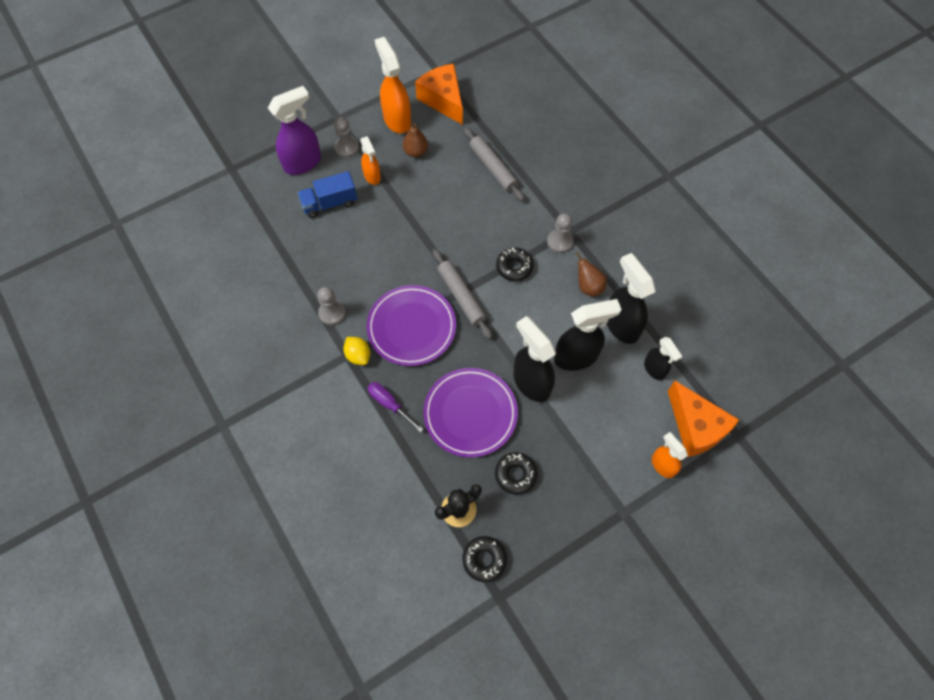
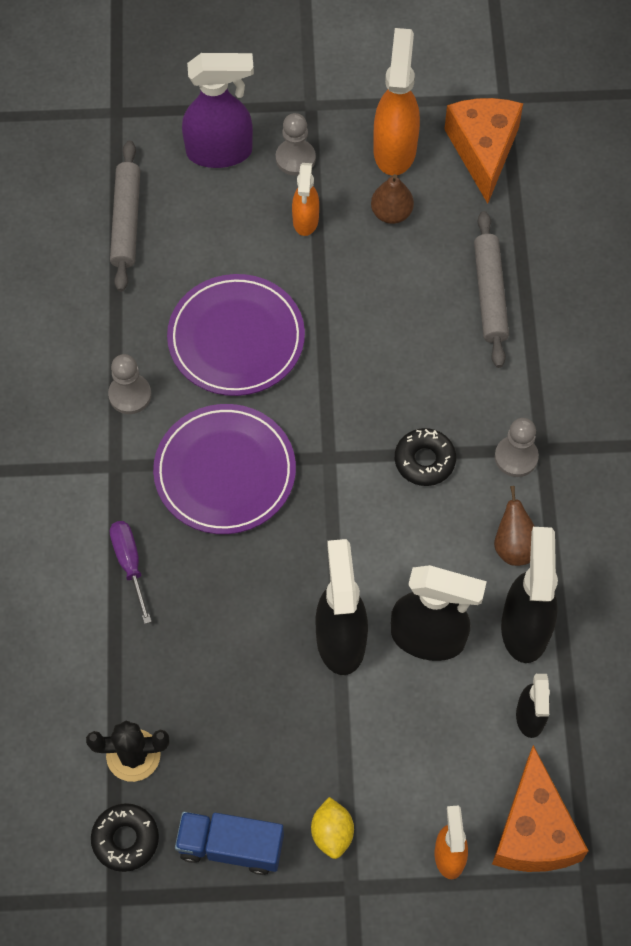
camera: 30 degrees right, 0 degrees up
(330, 203) = (221, 232): blue truck -> blue truck (231, 846)
(358, 355) = (129, 474): yellow lemon -> yellow lemon (332, 833)
(461, 296) = (321, 464): grey rolling pin -> grey rolling pin (126, 221)
(470, 413) = (229, 636): purple plate -> purple plate (236, 338)
(515, 474) = (238, 752): black donut -> none

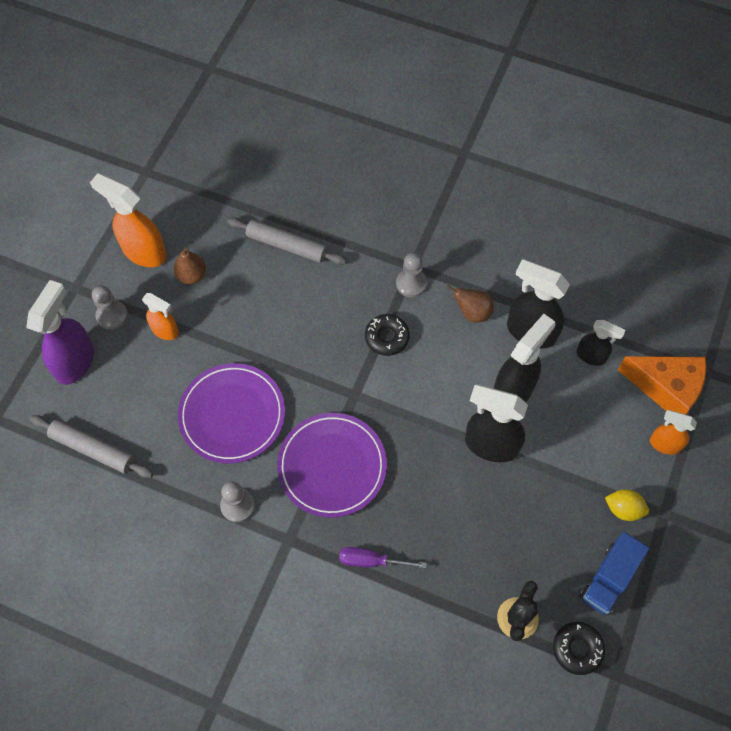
camera: 65 degrees left, 0 degrees up
(483, 150) = (178, 201): orange cheese -> none

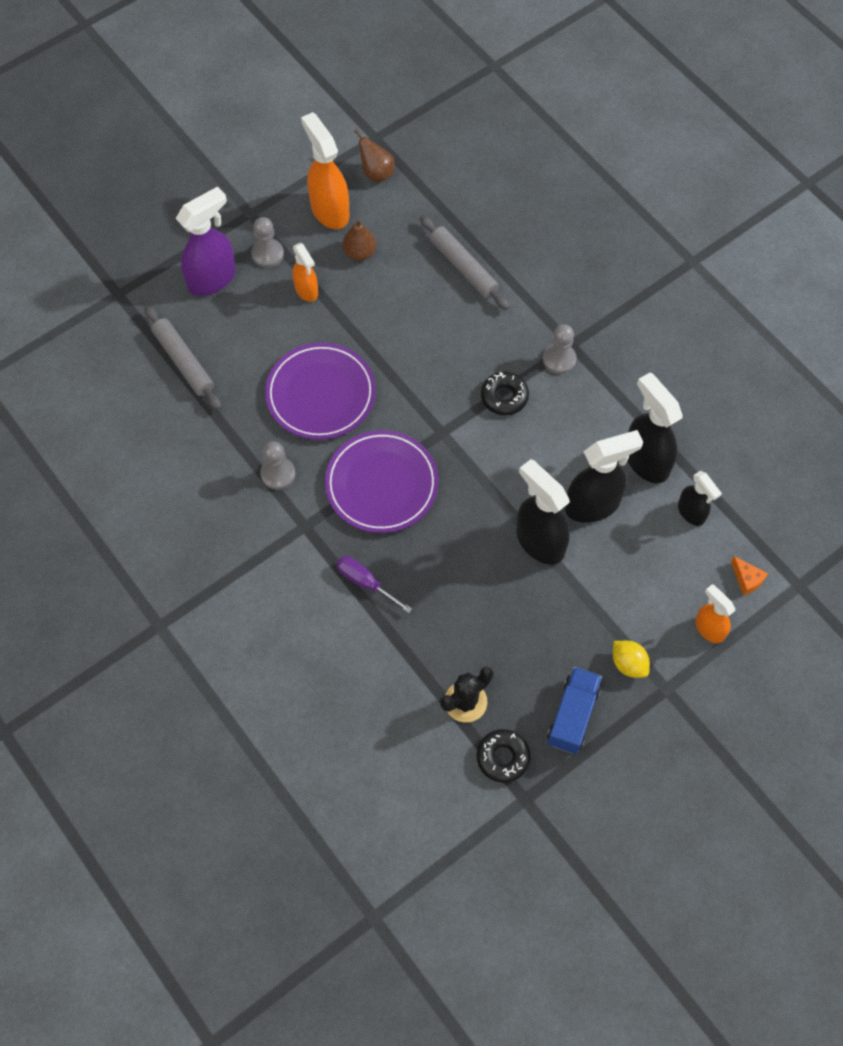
camera: 30 degrees right, 0 degrees up
(472, 313) = (601, 415): brown pear -> brown pear (376, 173)
(609, 579) = (573, 716): blue truck -> blue truck turned 135 degrees clockwise
(666, 388) = (747, 579): orange cheese -> orange cheese, size x0.43

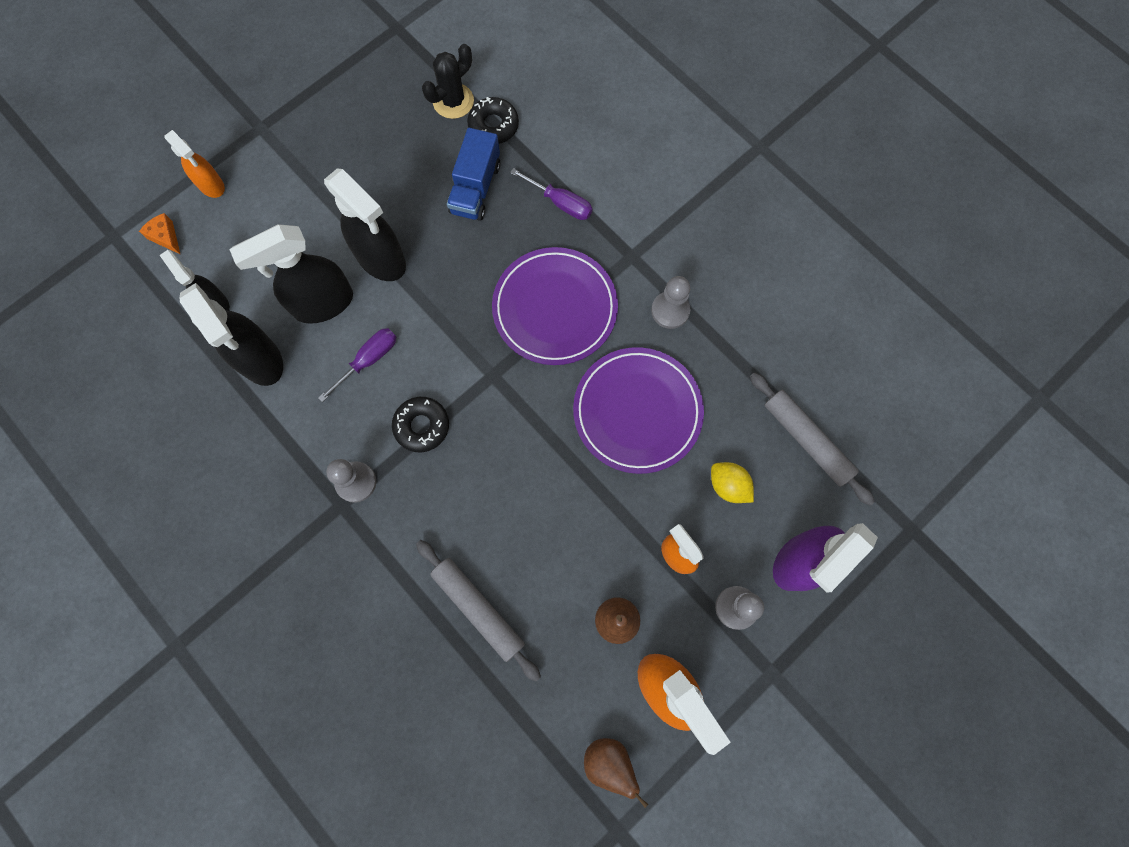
camera: 175 degrees right, 10 degrees up
(503, 757) = (417, 58): black donut -> black donut (493, 126)
(550, 452) = (368, 361): none -> purple screwdriver
(573, 716) = (351, 97): blue truck -> blue truck (475, 188)
(628, 664) = (295, 146): yellow lemon -> yellow lemon (728, 486)

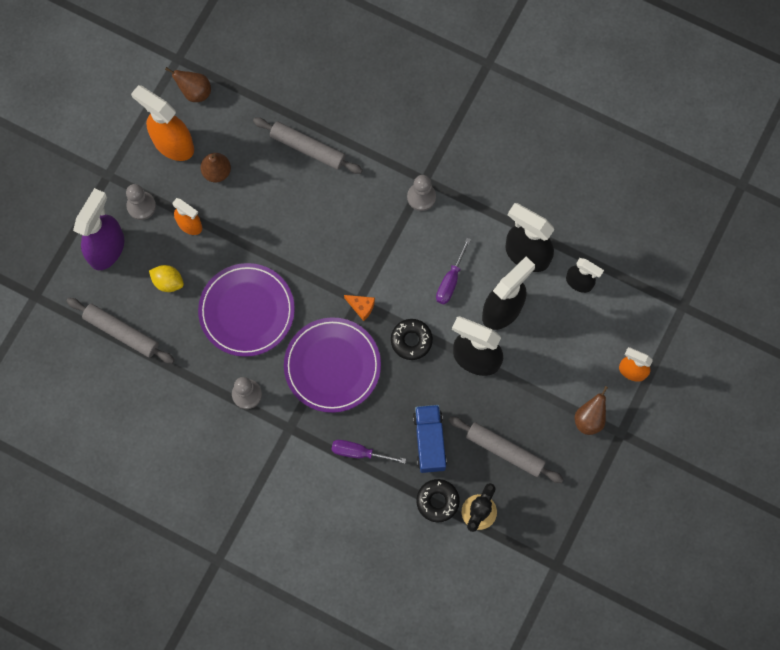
camera: 160 degrees right, 0 degrees up
(166, 237) = (643, 319): orange cheese -> orange cheese (361, 307)
(286, 152) = (589, 419): none -> brown pear
(396, 151) = (505, 450): none -> grey rolling pin
(422, 426) = (393, 249): black donut -> black donut (411, 340)

